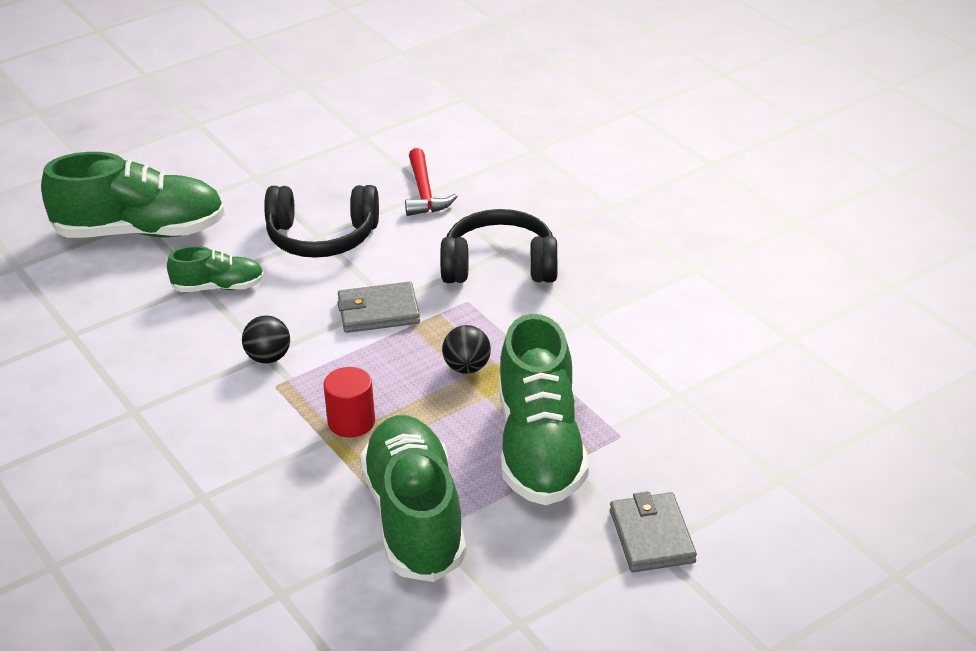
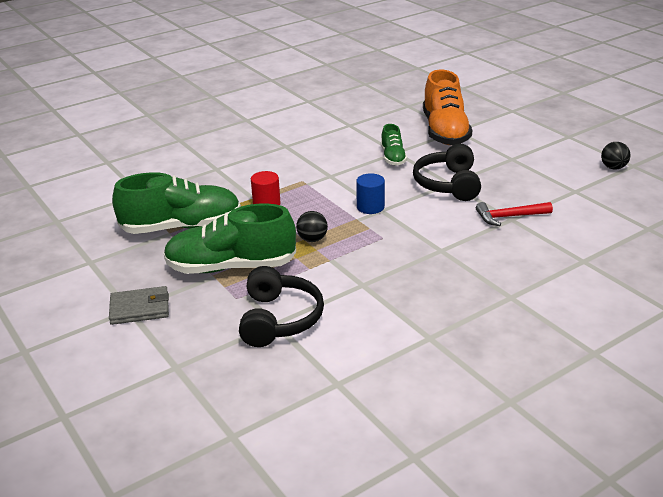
camera: 90 degrees right, 5 degrees down
(140, 232) = (445, 132): green shoe -> orange shoe
(268, 358) = (326, 176): black ball -> black ball (613, 167)
(378, 311) = (370, 207): grey wallet -> blue cylinder
(499, 265) = (424, 249): black headphones -> black headphones (279, 319)

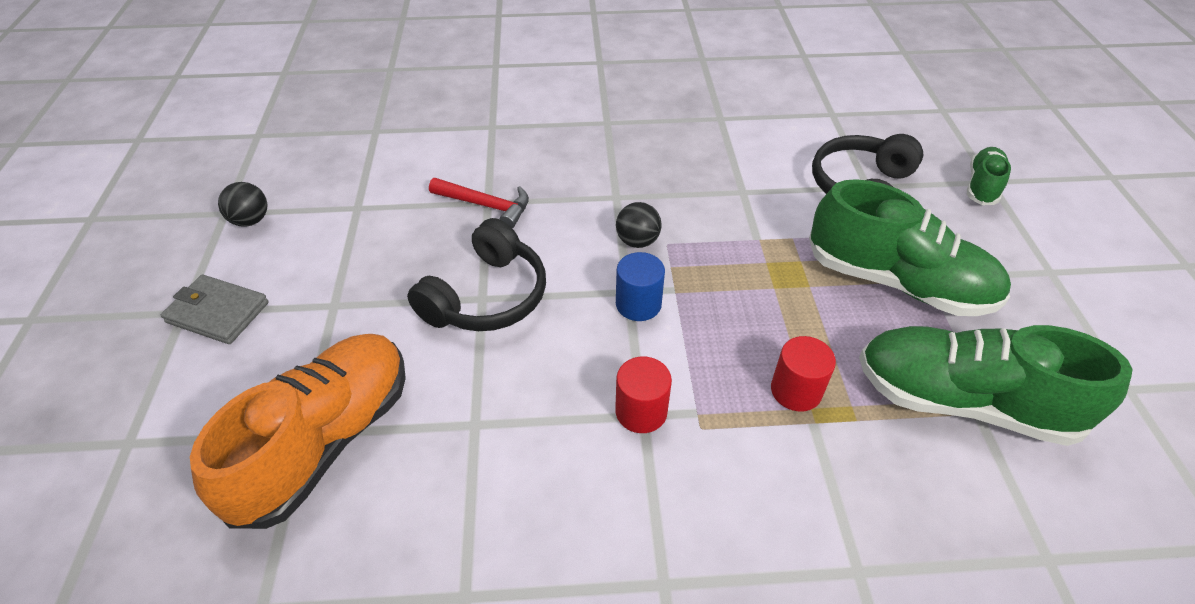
camera: 150 degrees left, 15 degrees up
(139, 308) = (1036, 267): grey wallet -> grey wallet (218, 312)
(312, 239) = (762, 281): black ball -> black ball (637, 241)
(332, 176) = (641, 411): none -> red cylinder
(393, 157) = (496, 409): green shoe -> green shoe (982, 186)

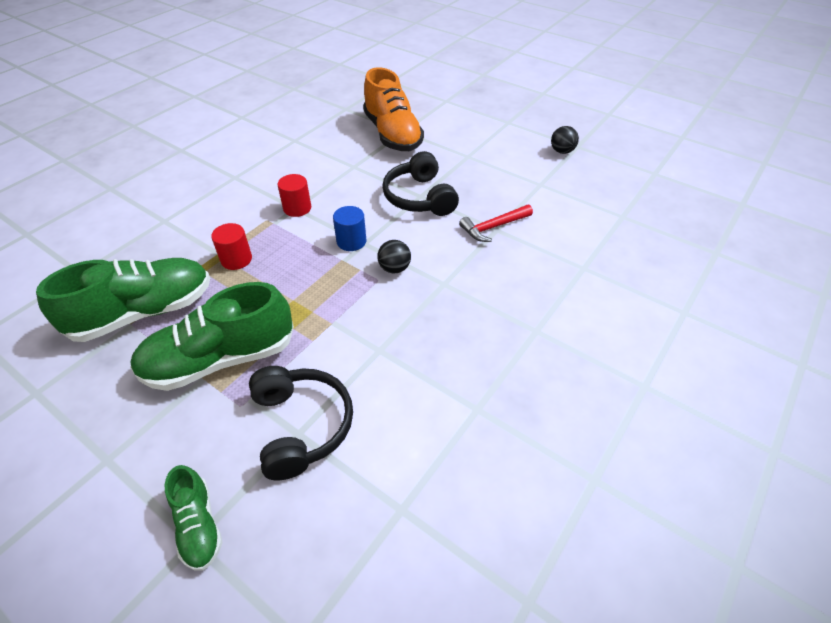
camera: 130 degrees right, 0 degrees up
(218, 312) = (497, 129): grey wallet -> none

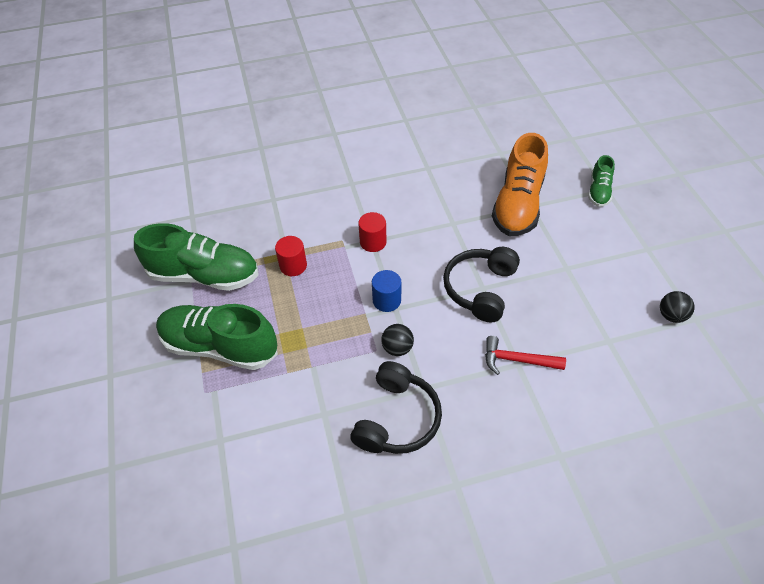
camera: 40 degrees right, 5 degrees up
(199, 525) = (121, 460): green shoe -> green shoe (598, 191)
(301, 426) = (226, 436): black headphones -> black headphones (397, 418)

